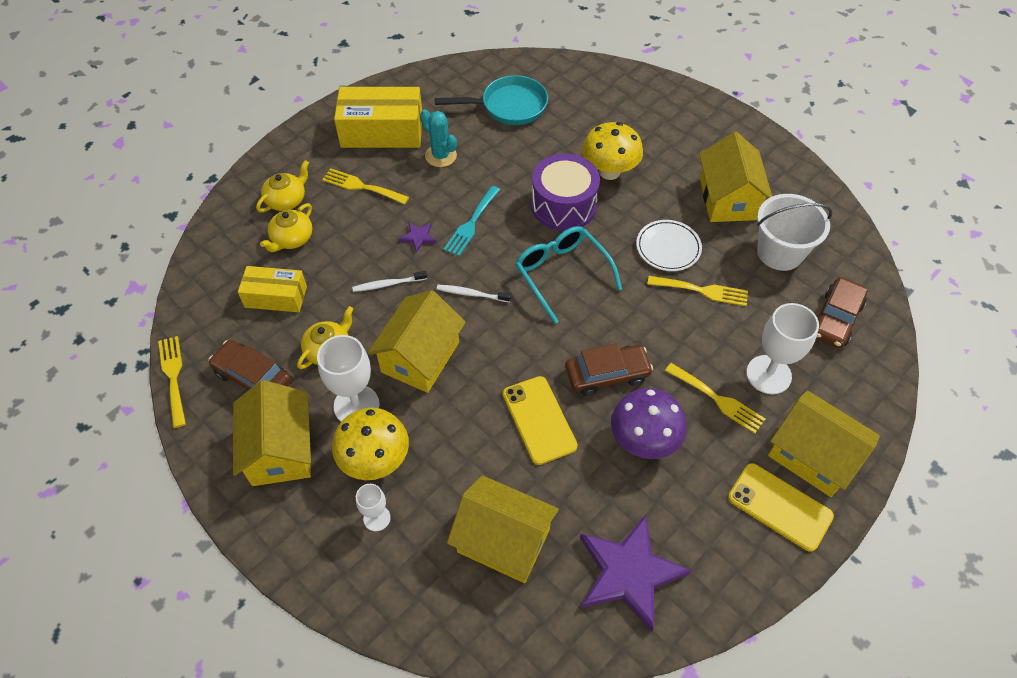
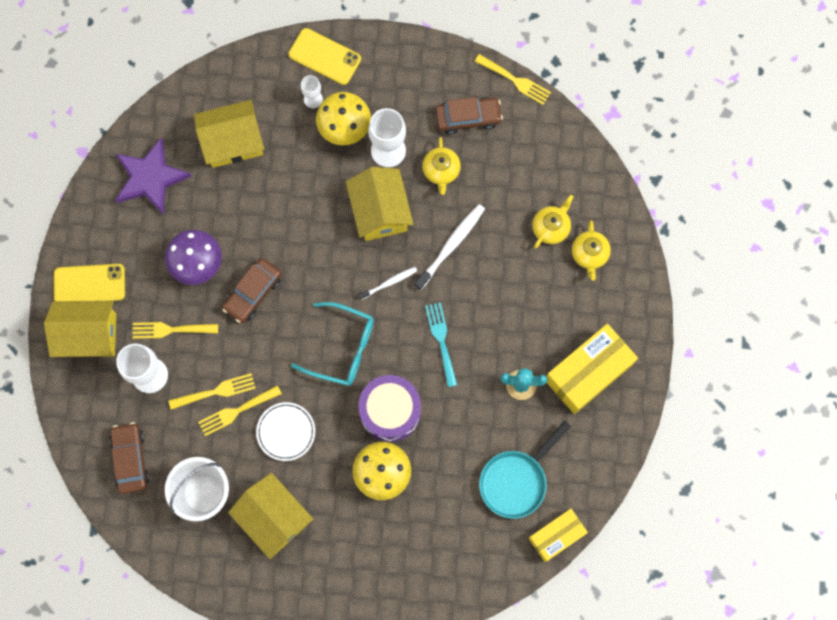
camera: 140 degrees right, 20 degrees up
(276, 297) = (513, 178): yellow box -> yellow box (556, 536)
(280, 450) = (405, 91): yellow house -> none
(292, 239) = (551, 227): yellow teapot -> yellow teapot turned 45 degrees clockwise
(361, 186) = (550, 309): yellow fork -> yellow fork (216, 391)
(388, 284) = (451, 245): white toothbrush -> white toothbrush, size x1.67
(418, 237) = (467, 298): purple star -> none
(539, 420) = (271, 228): yellow phone -> yellow phone (324, 56)

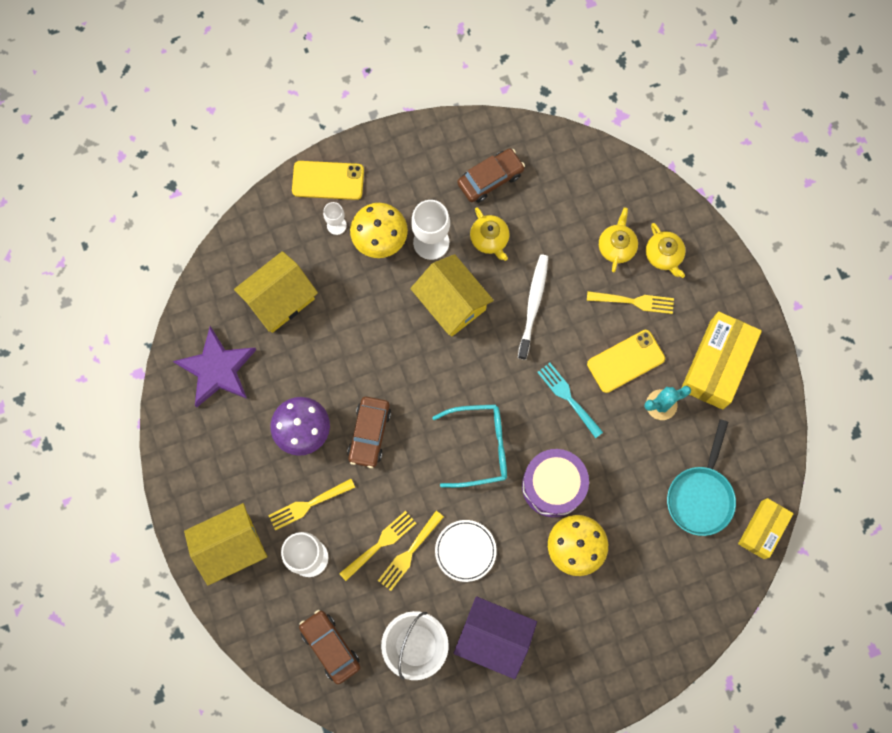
camera: 25 degrees left, 0 degrees up
(89, 284) = (208, 497): yellow phone -> yellow phone (625, 361)
(273, 518) = (494, 638): yellow house -> purple house
(389, 283) = (493, 365): white toothbrush -> none
(515, 80) = (517, 125): yellow fork -> yellow fork (634, 301)

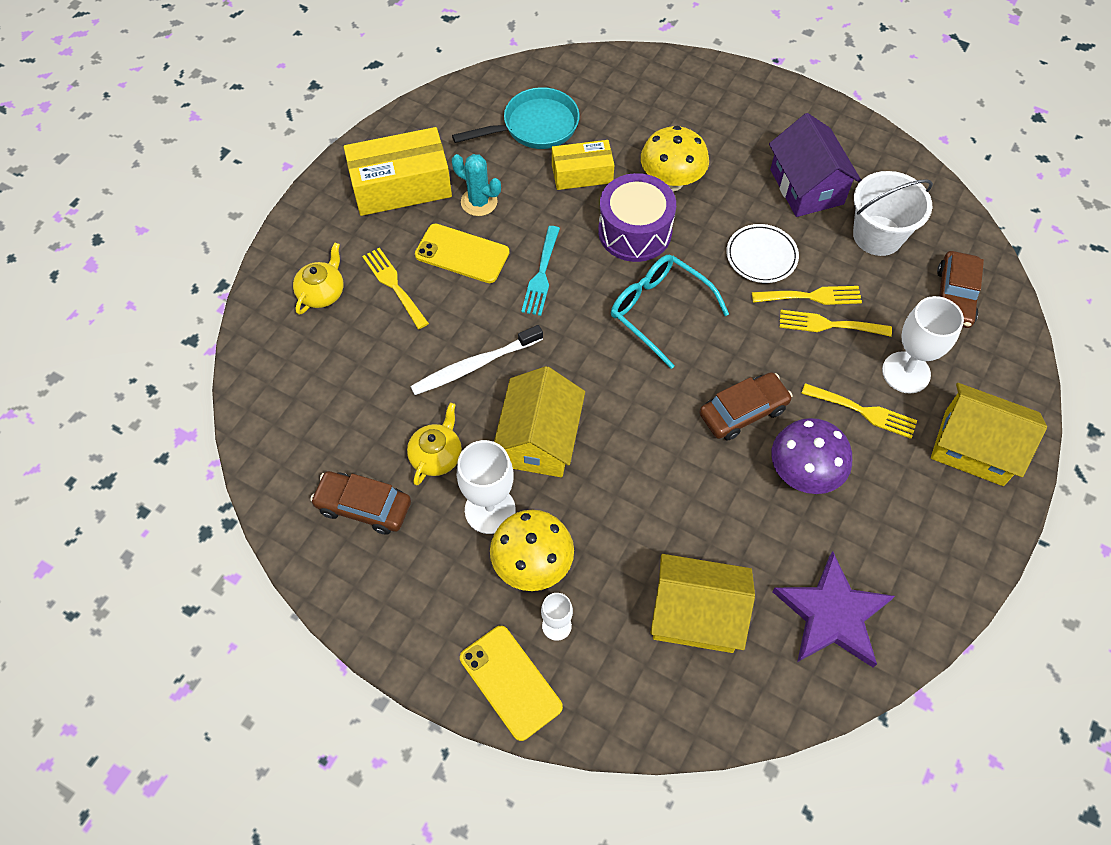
camera: 130 degrees left, 15 degrees down
(616, 246) = (346, 337): yellow teapot -> none
(762, 529) = (522, 72): yellow box -> yellow box (582, 174)

